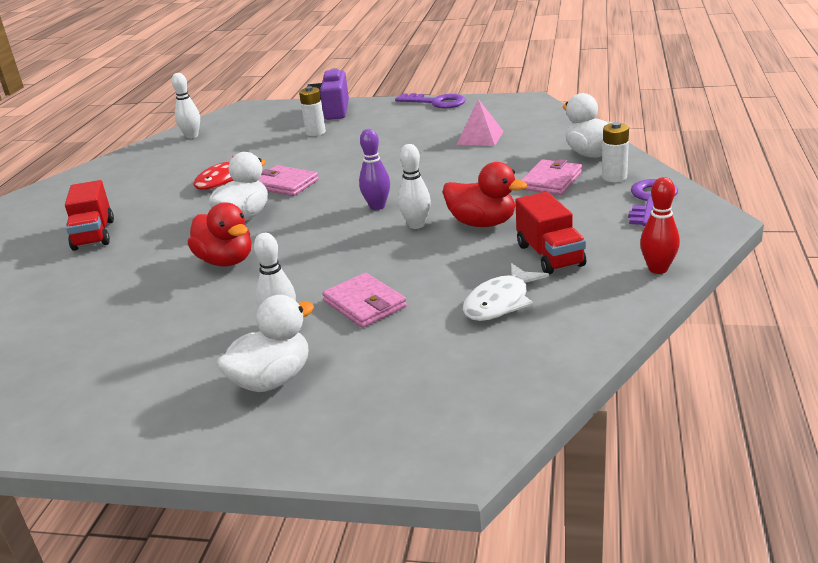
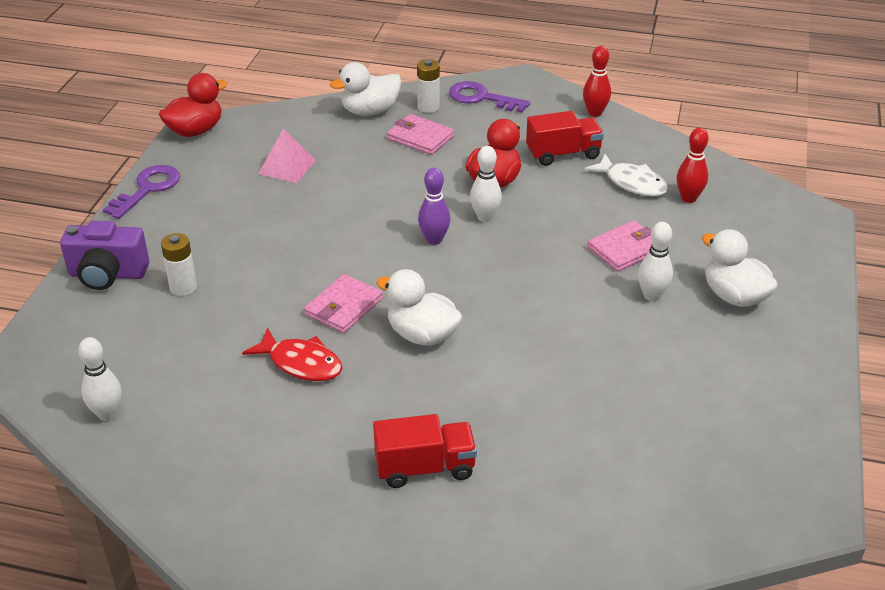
camera: 90 degrees left, 10 degrees up
(226, 261) = (526, 340): red duck -> red duck (195, 130)
(476, 344) = (688, 198): none -> red bowling pin

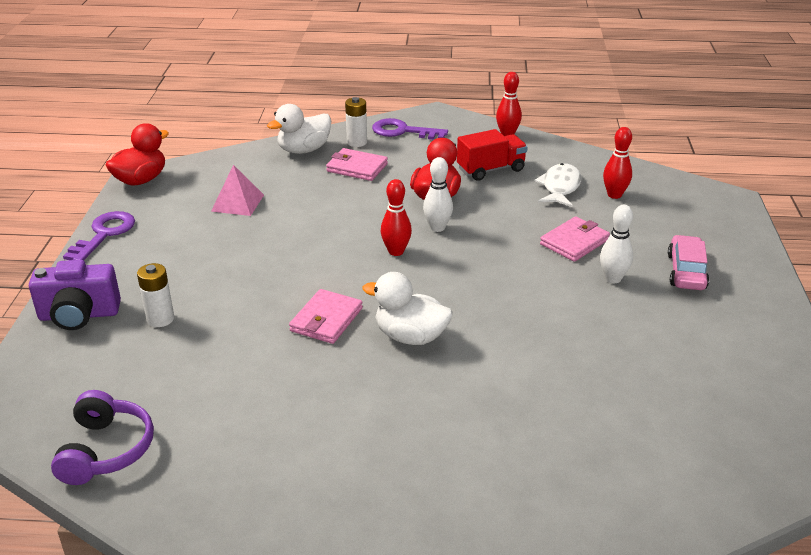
camera: 10 degrees left, 5 degrees down
(107, 414) = (106, 450): white bowling pin -> purple headphones
(301, 363) = (298, 376): red fish -> none
(425, 467) = (451, 461): red truck -> none
(434, 240) = (396, 251): purple bowling pin -> red bowling pin
(632, 183) = (560, 187): white fish -> white fish turned 105 degrees counterclockwise
(734, 296) = (686, 271): white duck -> pink car

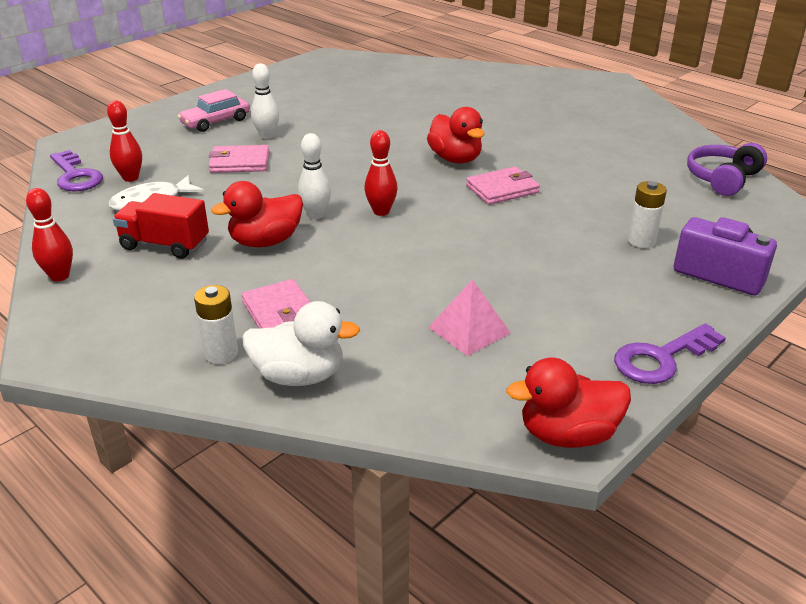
camera: 140 degrees left, 0 degrees up
(403, 131) = (142, 342): purple key -> purple key (75, 176)
(410, 336) = (455, 159): white duck -> red duck

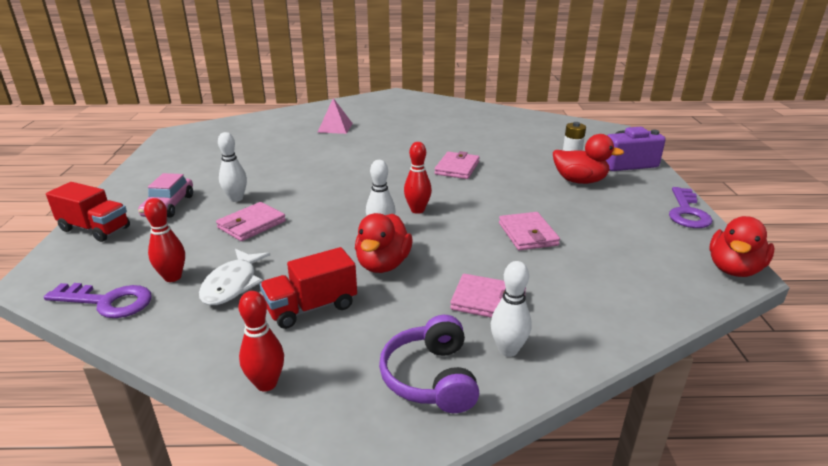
camera: 45 degrees left, 5 degrees down
(148, 120) = (95, 229): none -> red truck
(221, 353) = (508, 350): white battery -> white bowling pin
(299, 376) = (577, 329): white duck -> none
(431, 283) = (528, 234): none -> pink wallet
(455, 159) = (397, 162): red duck -> red duck (579, 181)
(469, 330) = (596, 247): pink pyramid -> pink pyramid (335, 127)
(722, 179) = (541, 122): purple headphones -> purple headphones (430, 378)

